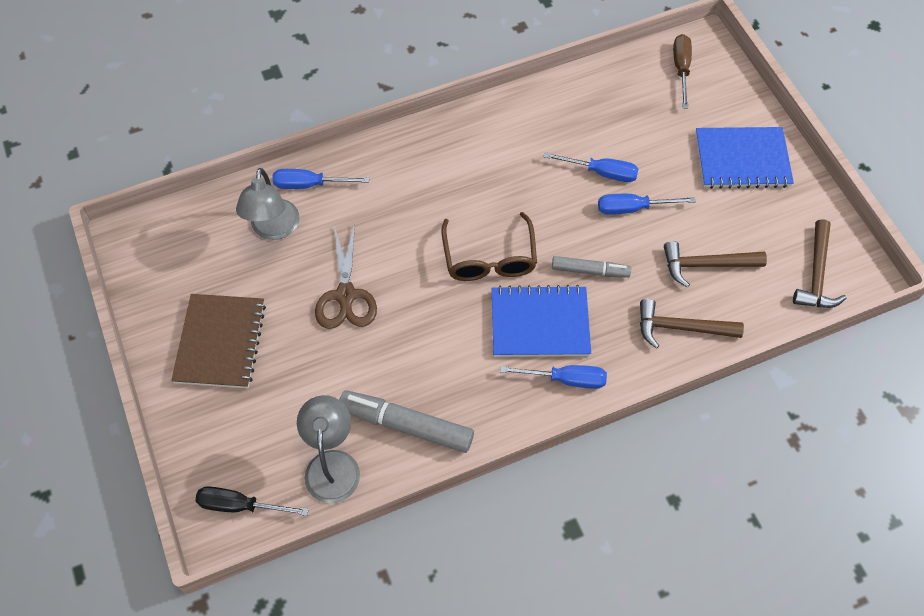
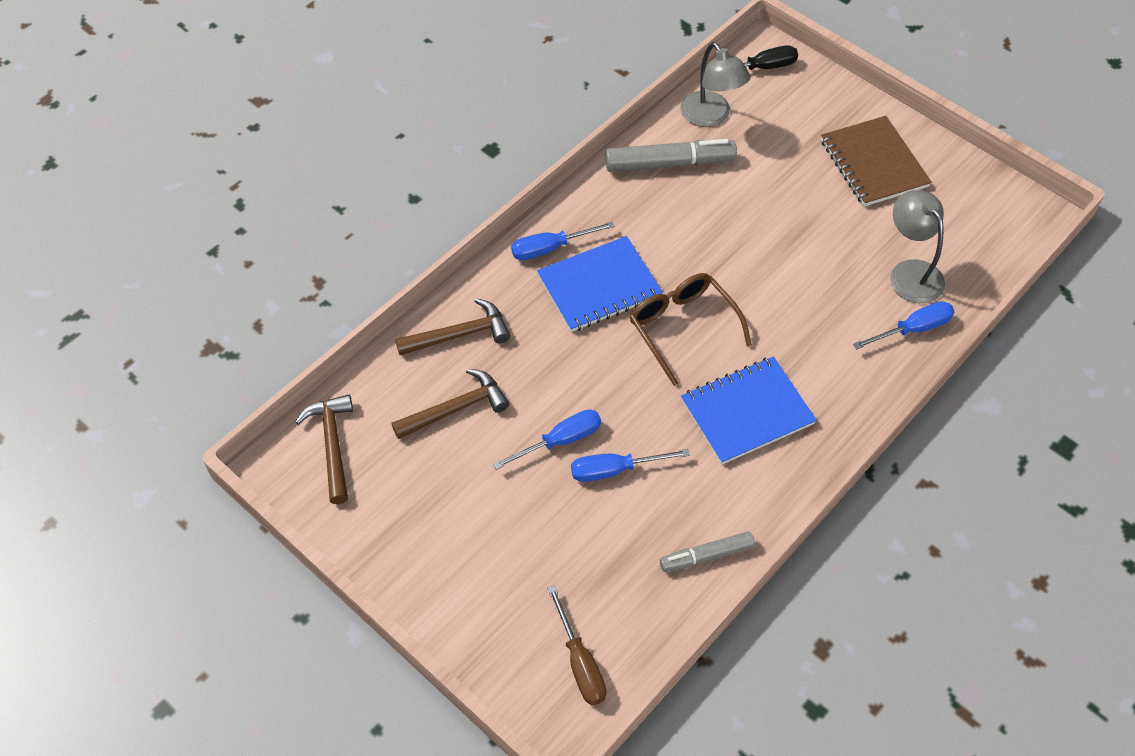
camera: 155 degrees right, 5 degrees down
(345, 295) = (796, 241): brown scissors -> none
(590, 271) = (575, 355): grey marker -> grey marker (706, 556)
(742, 159) = (456, 556): blue notebook -> blue notebook (747, 412)

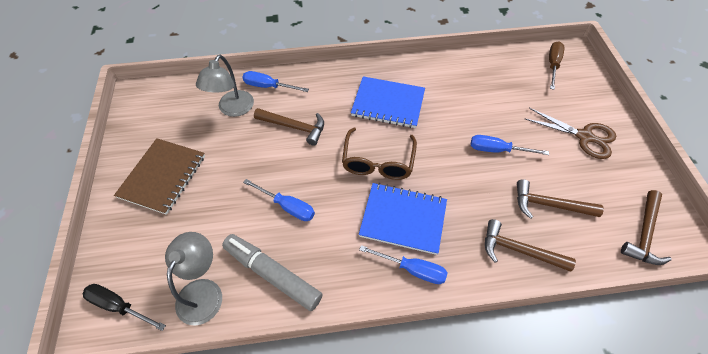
camera: 140 degrees left, 0 degrees up
(462, 543) = (584, 136): none -> brown scissors
(614, 470) = (478, 120): blue screwdriver -> blue screwdriver (287, 206)
(706, 556) = (464, 66): grey marker -> none
(817, 302) = (294, 127): none -> brown hammer

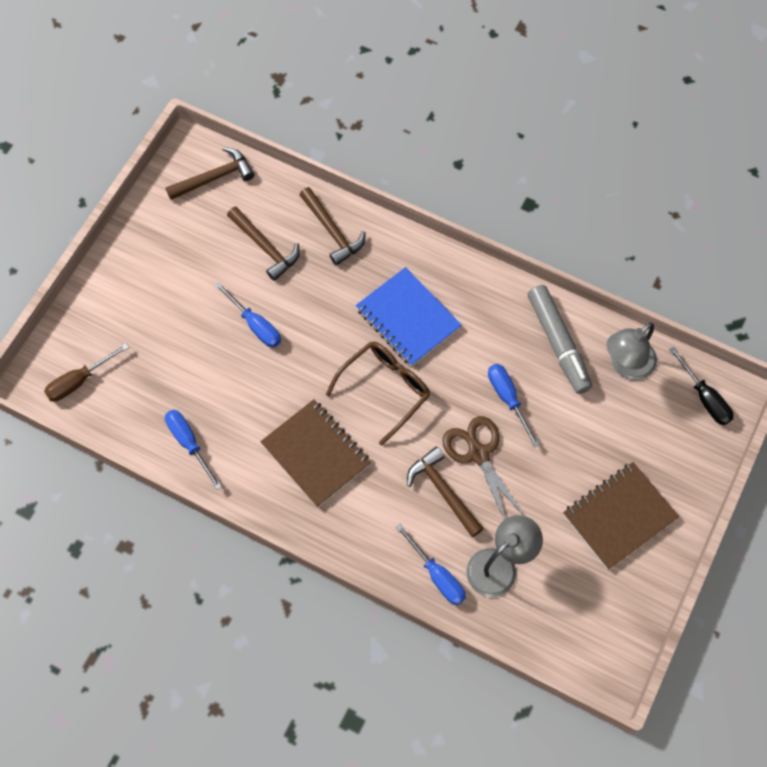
camera: 145 degrees left, 10 degrees up
(388, 104) = (316, 454): blue notebook -> brown notebook
(412, 269) = (435, 273): blue screwdriver -> blue screwdriver (189, 443)
(584, 136) = (155, 282): brown scissors -> brown scissors (478, 454)

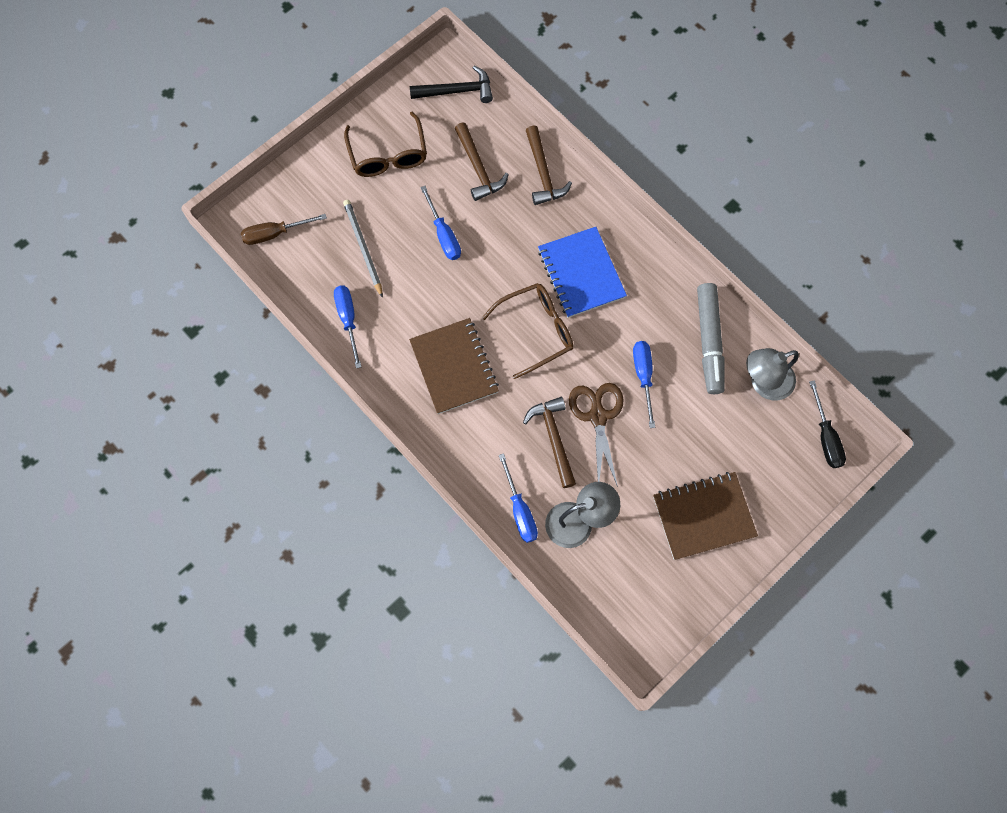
camera: 20 degrees right, 5 degrees up
(167, 262) = (388, 154): none -> brown glasses
(177, 365) = (363, 248): none -> grey pencil
(215, 177) = (457, 91): brown hammer -> black hammer

